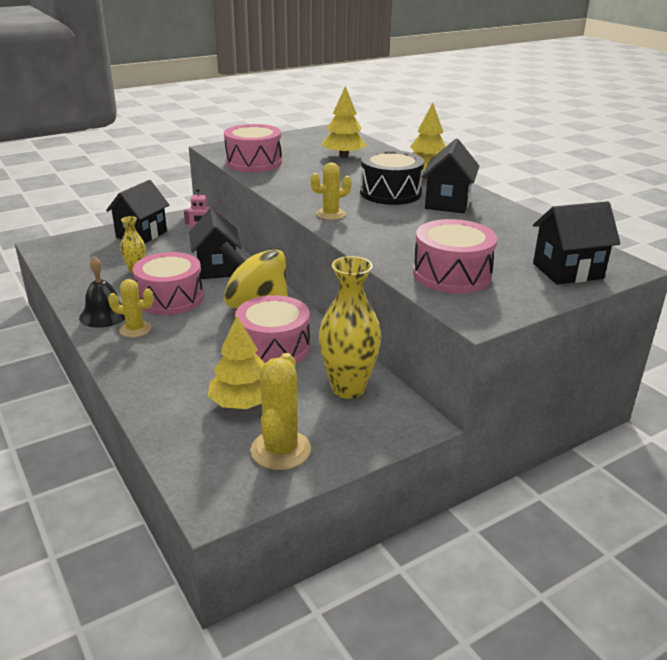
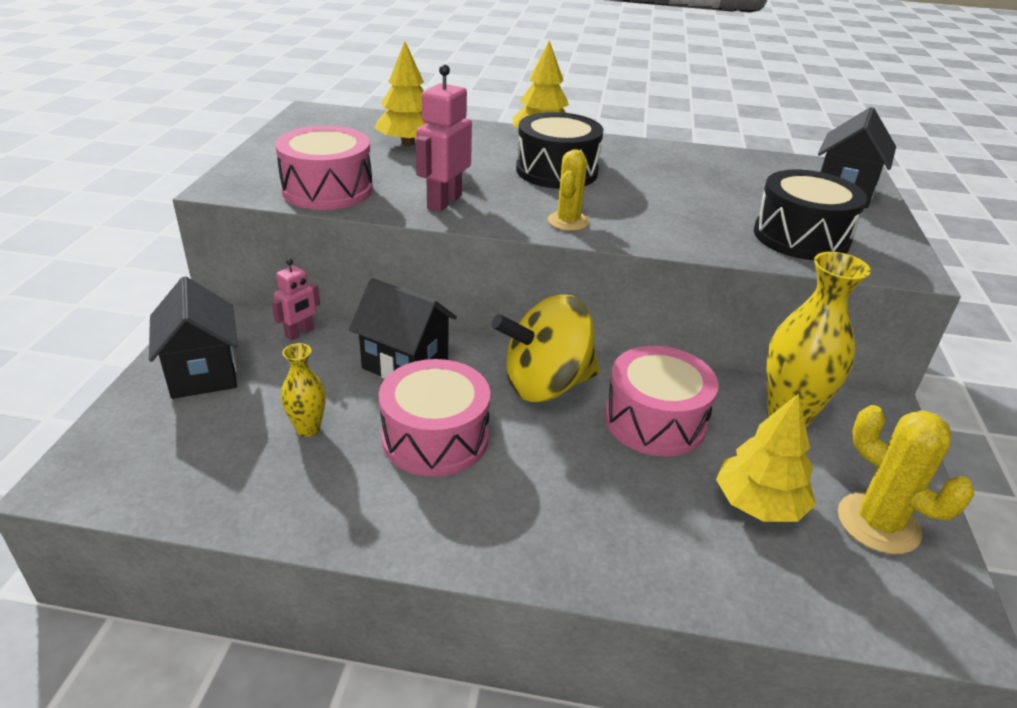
camera: 50 degrees left, 5 degrees up
(104, 315) = (403, 519): black bell -> none
(135, 329) = (483, 508): yellow cactus -> none
(292, 185) = (444, 202): none -> pink robot
(447, 203) = (626, 162): black house -> none
(452, 274) = (801, 237): pink drum -> black drum

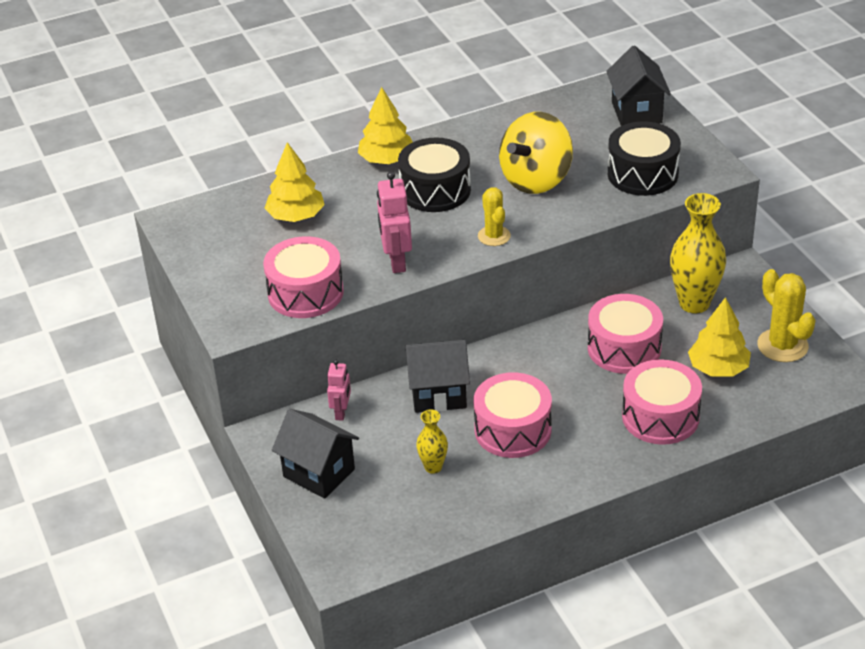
camera: 30 degrees left, 5 degrees up
(546, 385) = (539, 360): yellow spinning top -> yellow spinning top (536, 180)
(625, 521) = (660, 417): none -> pink drum
(878, 523) = (782, 345): yellow cactus -> yellow cactus turned 45 degrees clockwise

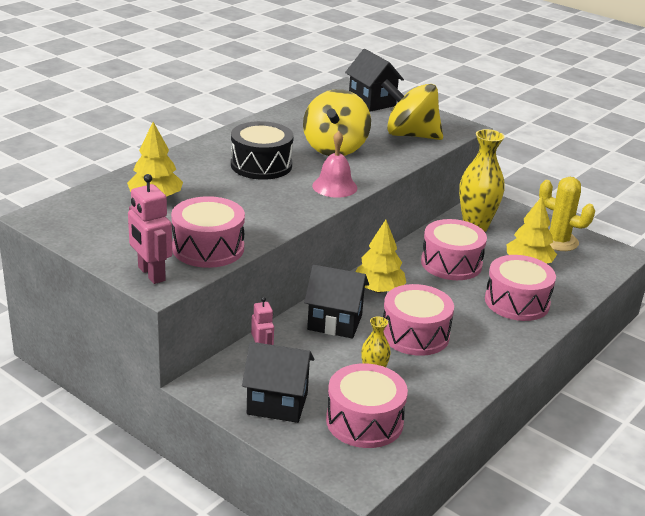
camera: 30 degrees left, 10 degrees down
(386, 160) = (204, 152): yellow tree -> yellow tree (378, 289)
(388, 515) = (364, 421): none -> pink drum
(396, 261) = (269, 214): pink robot -> pink robot (151, 274)
(438, 394) = (334, 322): black house -> black house turned 45 degrees clockwise
(494, 236) = (334, 186): yellow cactus -> pink bell
(642, 174) = (410, 135): black drum -> yellow spinning top

